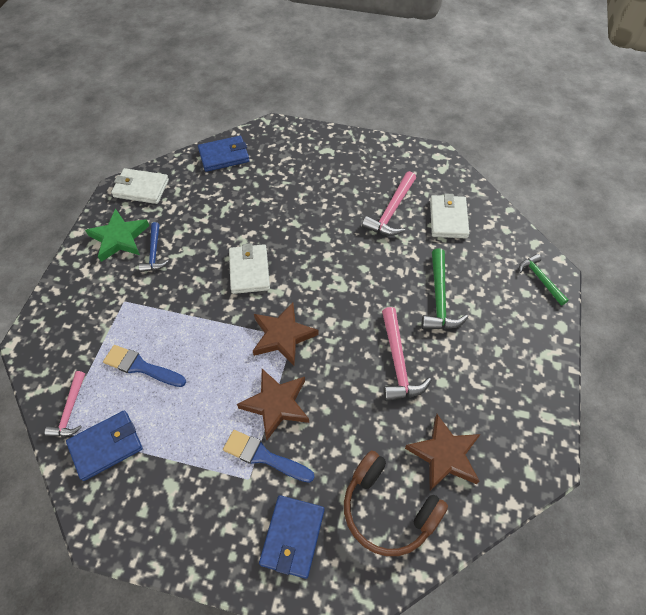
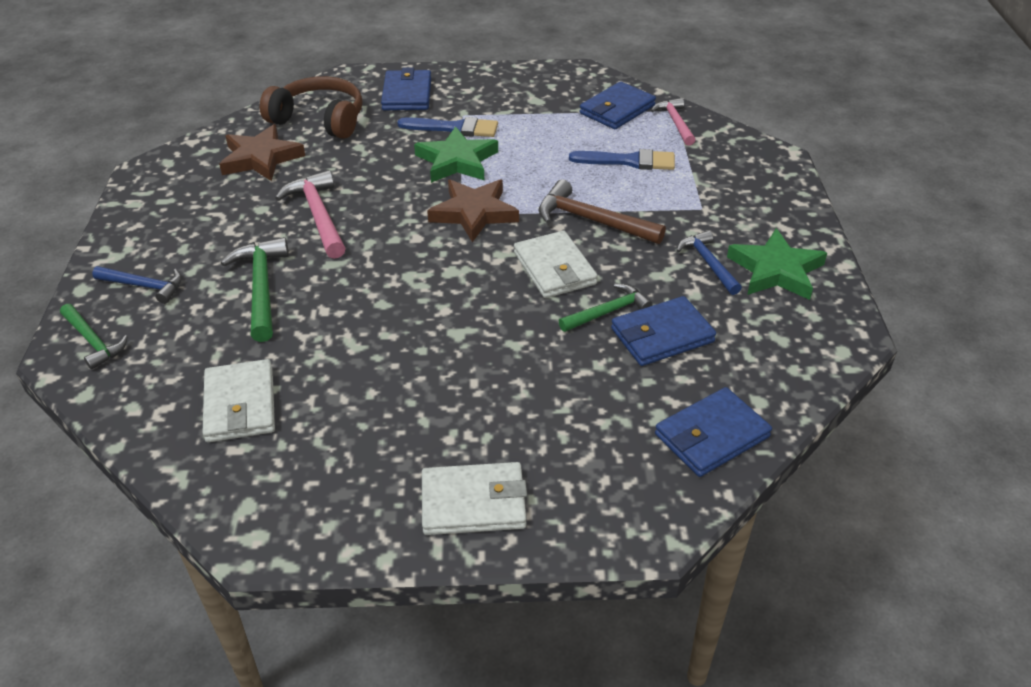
camera: 165 degrees right, 15 degrees down
(141, 188) = (811, 345): white wallet -> white wallet (473, 503)
(204, 307) = (592, 221): none -> brown hammer
(213, 211) = (662, 335): none -> blue wallet
(234, 232) = (608, 312): none -> green hammer
(276, 404) = (457, 161): brown star -> green star
(391, 211) = (347, 397): pink hammer -> none
(518, 319) = (144, 286): none -> blue hammer

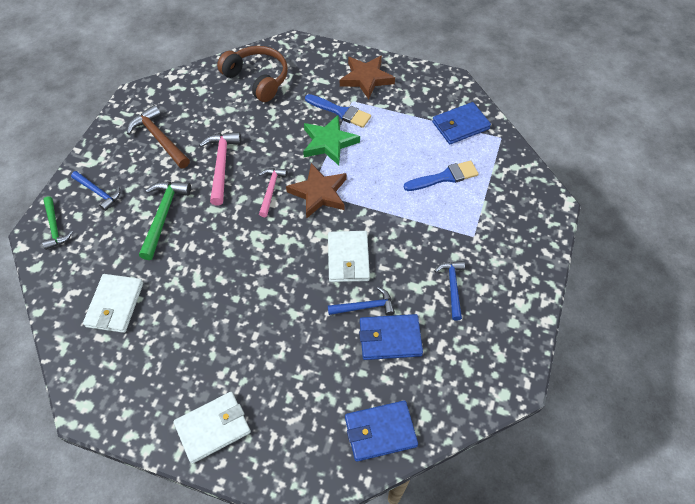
camera: 20 degrees right, 15 degrees up
(261, 158) = (207, 104): brown star -> brown star (366, 79)
(407, 94) = (323, 71): blue wallet -> none
(473, 503) = (213, 428): white wallet -> white wallet turned 45 degrees counterclockwise
(592, 221) = (393, 224): brown hammer -> brown hammer (159, 139)
(608, 312) = (365, 306): green hammer -> blue hammer
(629, 161) = (444, 177): blue brush -> blue brush turned 45 degrees counterclockwise
(675, 122) = (496, 150): pink hammer -> pink hammer (271, 190)
(776, 270) = (496, 309): green star -> none

